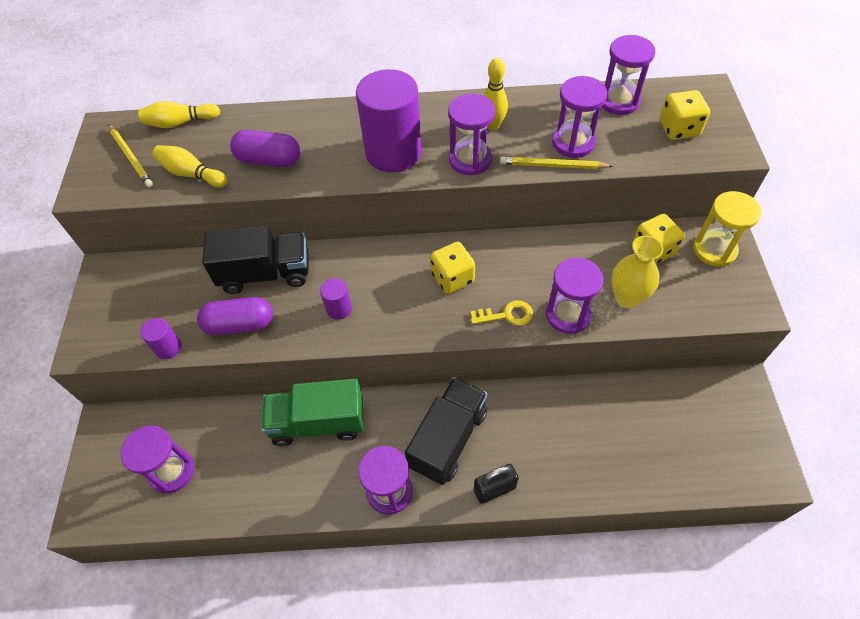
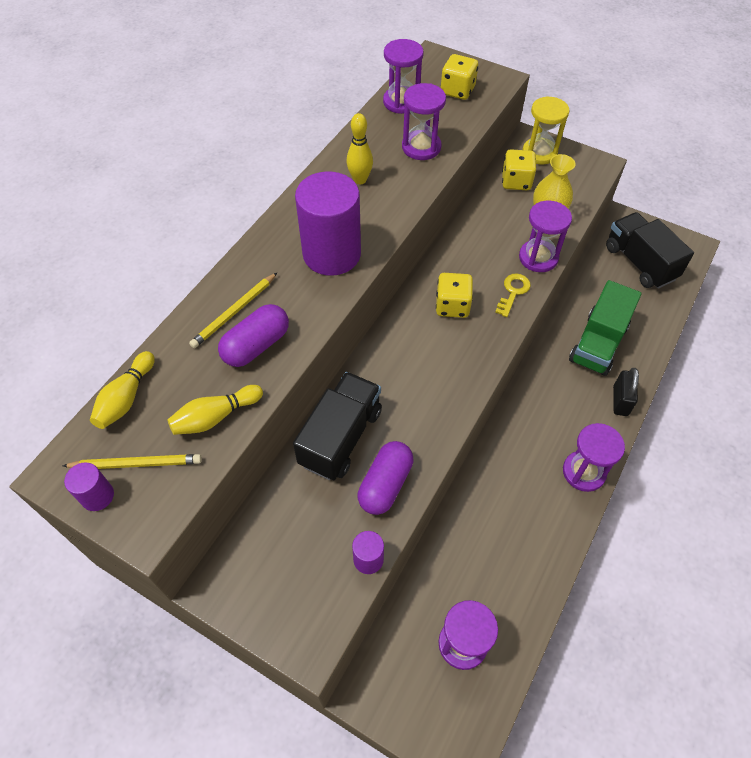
camera: 60 degrees left, 0 degrees up
(318, 423) = (488, 494): green truck -> green truck (598, 344)
(339, 309) = (425, 398): purple cylinder -> purple cylinder (97, 496)
(448, 439) = (561, 408): black truck -> black truck (639, 263)
(470, 160) = (385, 212): purple hourglass -> none
(552, 166) = (435, 170): yellow pencil -> yellow pencil (234, 312)

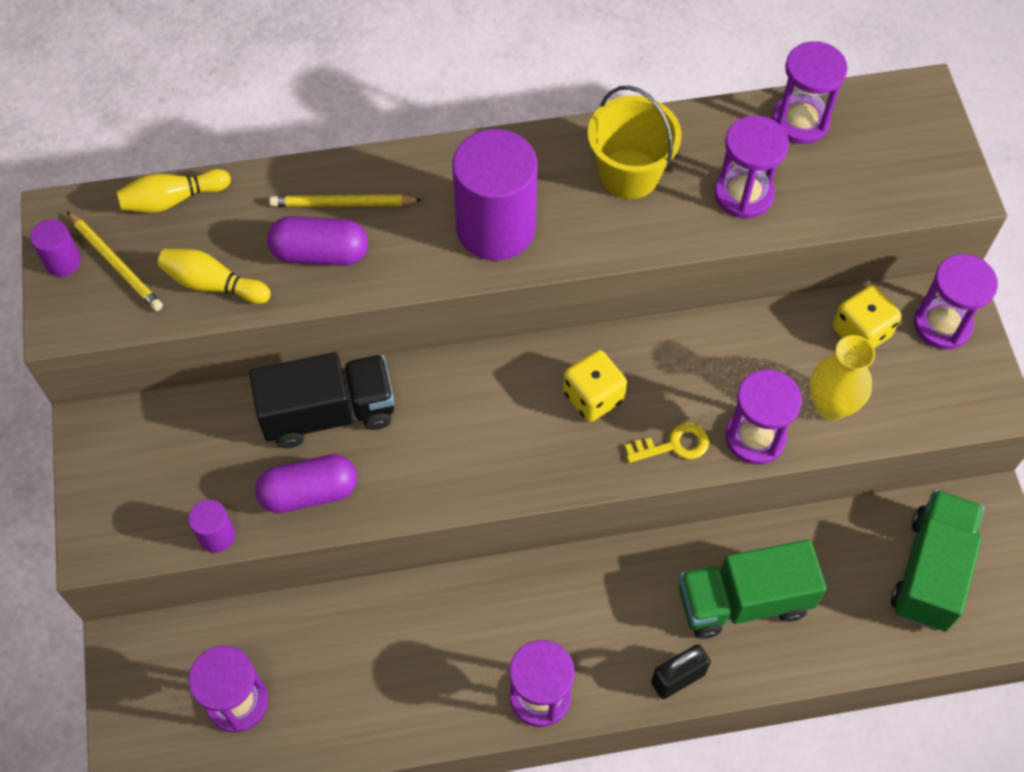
camera: 50 degrees right, 5 degrees up
(360, 180) = (629, 174): yellow bowling pin -> yellow bucket
(457, 90) = (885, 162): yellow dice -> none
(539, 153) = (942, 324): yellow hourglass -> purple hourglass
(639, 263) = (930, 571): black truck -> green truck

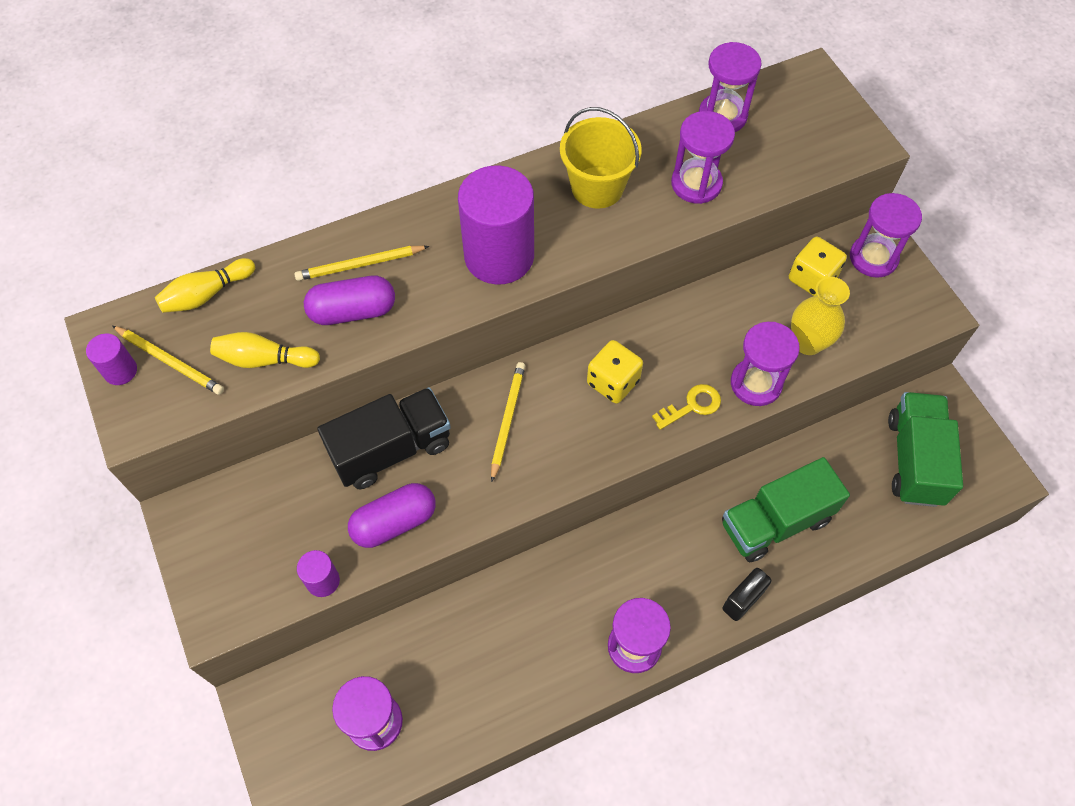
camera: 15 degrees left, 0 degrees up
(463, 411) = (507, 420): none -> yellow pencil

